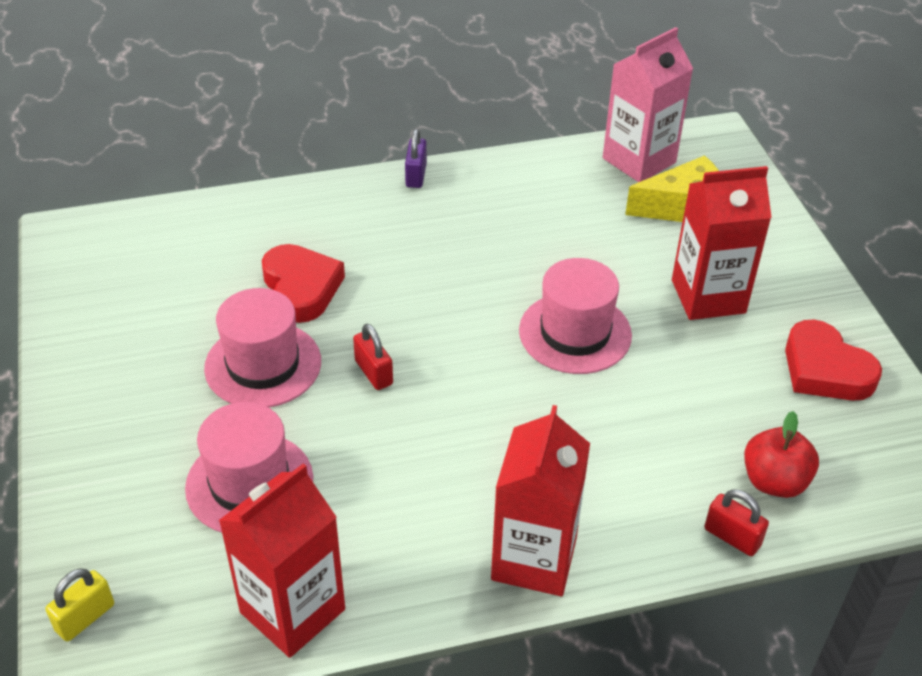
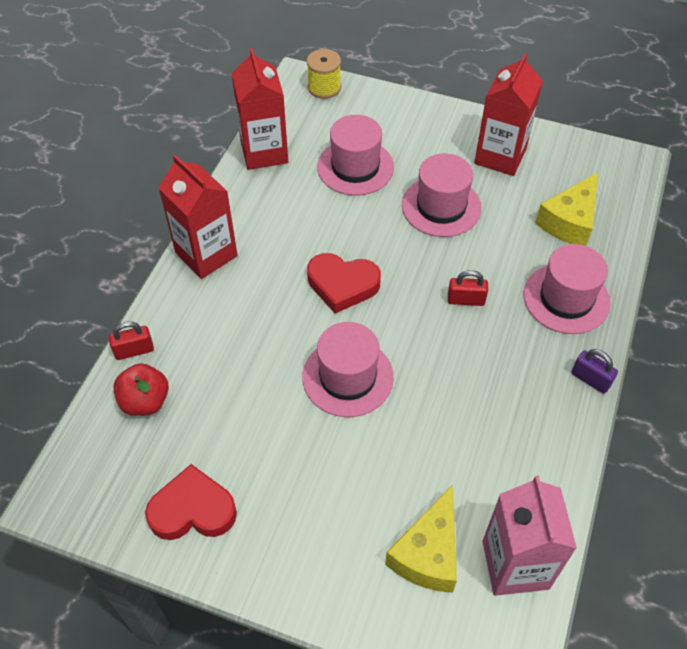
camera: 125 degrees right, 10 degrees up
(85, 617) = (324, 87): yellow padlock -> yellow spool
(208, 252) = (569, 221): none -> yellow cheese
(301, 288) = (499, 252): red heart -> red heart (342, 285)
(328, 220) = (566, 298): none -> pink hat
(373, 372) = (395, 253): red padlock -> red padlock (466, 300)
(708, 296) = (318, 488): red carton -> red carton (500, 156)

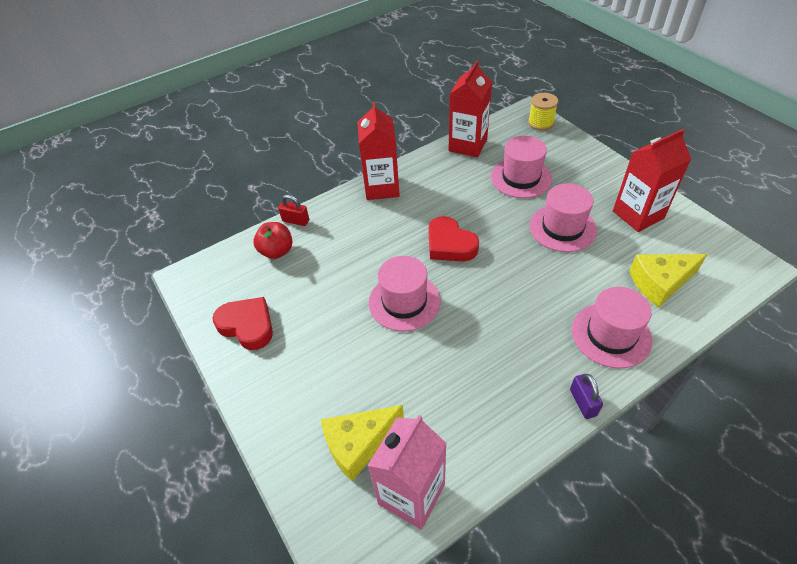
camera: 40 degrees right, 5 degrees down
(466, 300) = (529, 296): red padlock -> none

